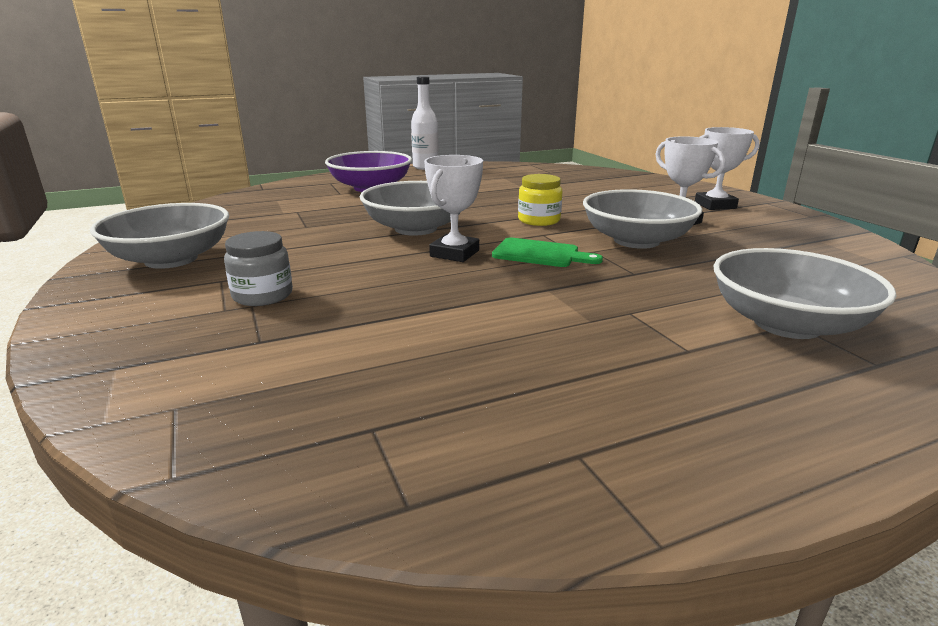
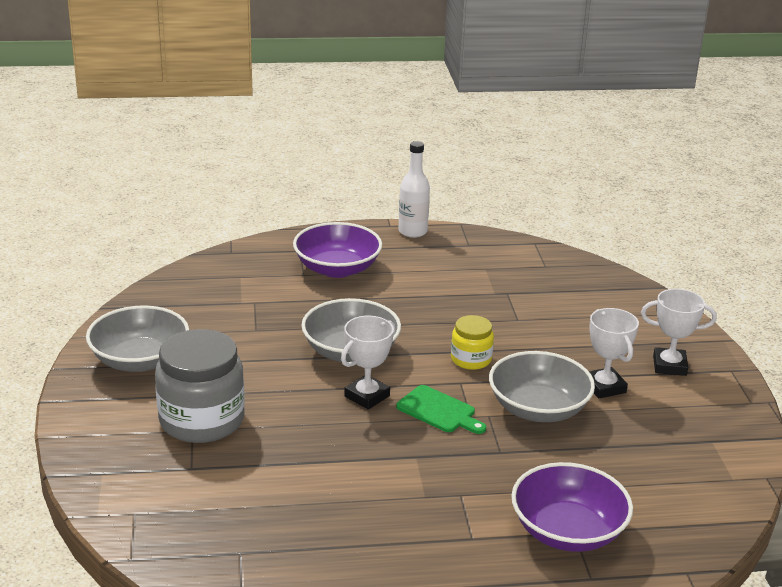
camera: 15 degrees right, 5 degrees up
(262, 295) = (202, 420): grey jar -> grey jar, size x1.89
(787, 324) = (567, 531): grey bowl -> purple bowl

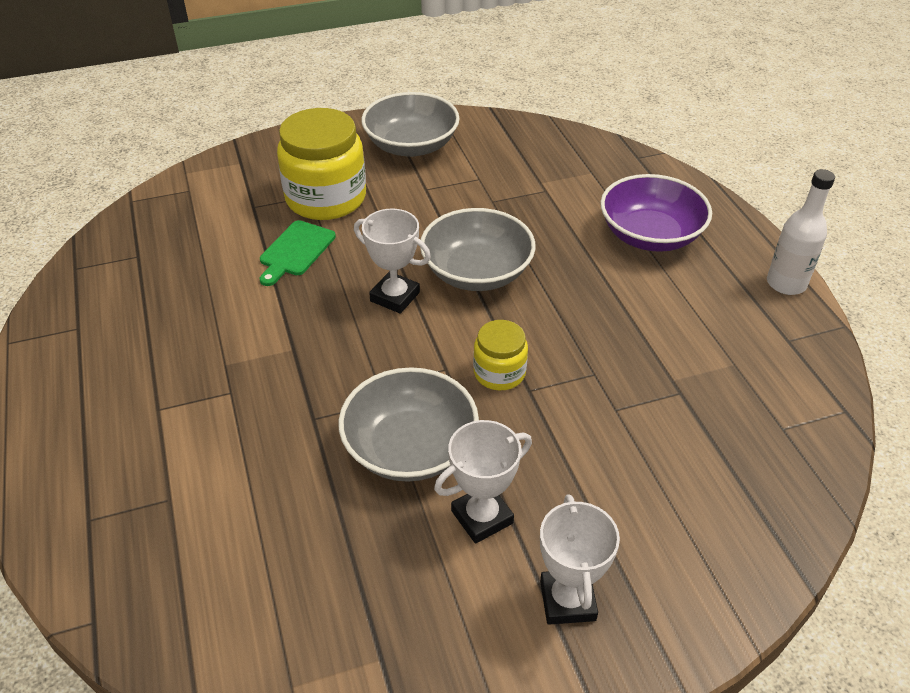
camera: 80 degrees right, 15 degrees up
(202, 420) = (326, 198): grey jar -> yellow jar
(439, 411) = (382, 357): green cutting board -> green cutting board (295, 251)
(567, 531) = (170, 493): purple bowl -> none

